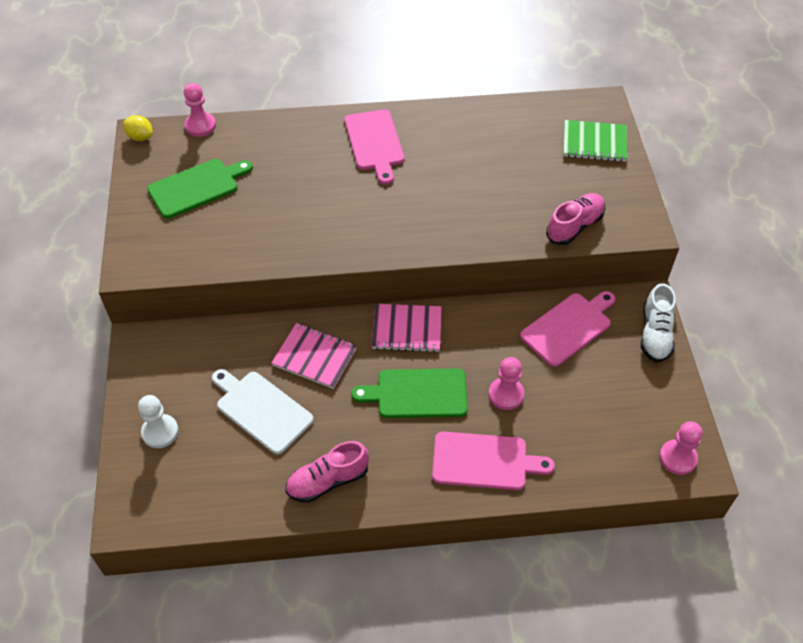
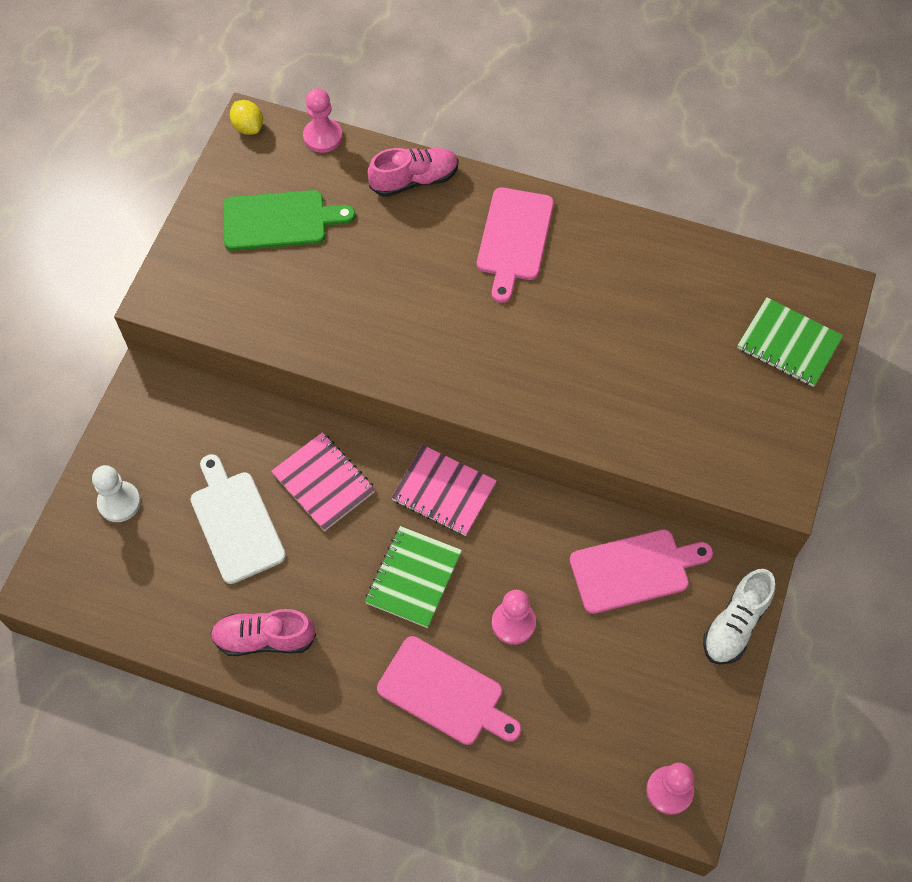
camera: 25 degrees right, 10 degrees up
(417, 394) = (413, 578): green cutting board -> green notebook
(574, 226) = (695, 451): pink shoe -> pink shoe (414, 180)

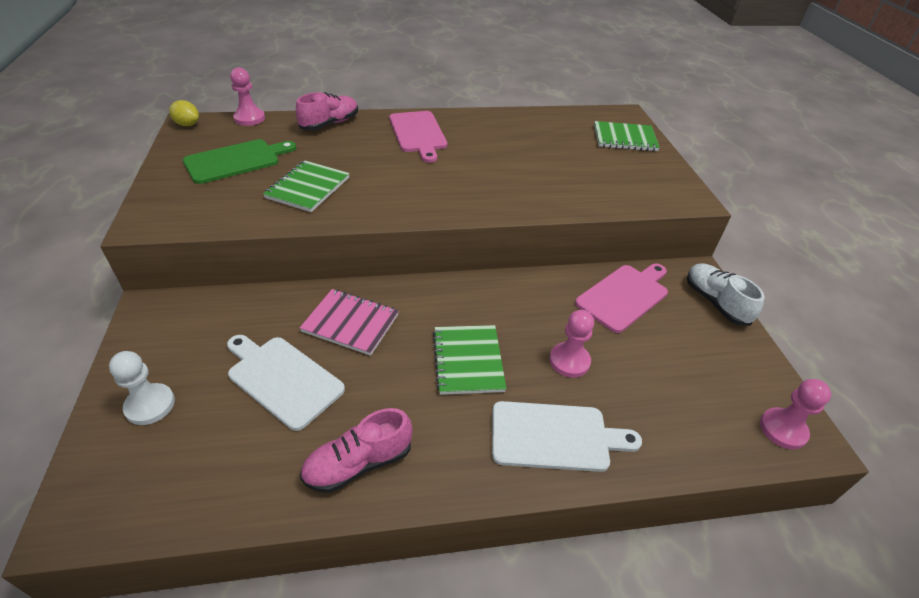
camera: 30 degrees left, 20 degrees down
(339, 299) = (308, 188): none -> green notebook
(444, 492) = (453, 297): pink notebook -> none
(445, 693) = (555, 436): pink cutting board -> white cutting board
(735, 624) = (715, 302): white shoe -> white shoe turned 150 degrees clockwise

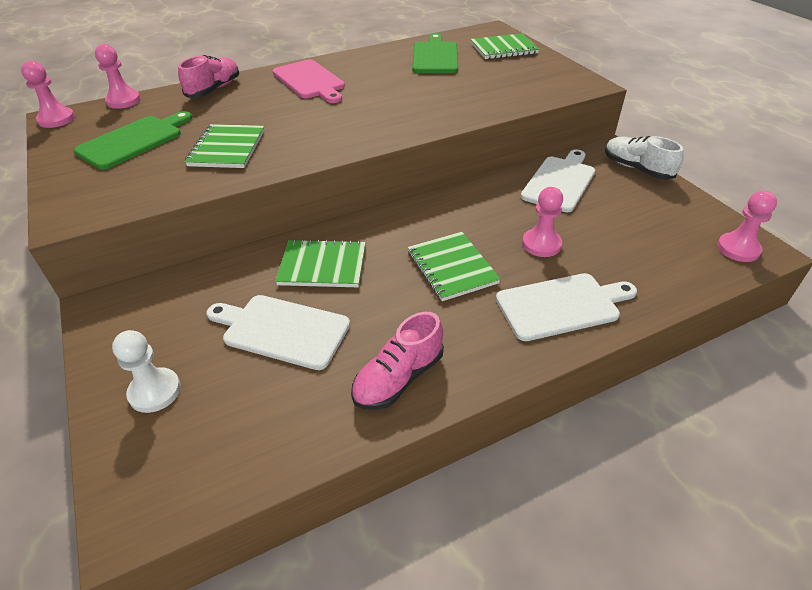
camera: 15 degrees left, 0 degrees up
(187, 124) = (56, 119): yellow lemon -> pink pawn
(350, 323) = (322, 266): pink notebook -> green notebook
(550, 132) = (435, 56): none -> green cutting board
(624, 296) = (559, 182): pink cutting board -> white cutting board

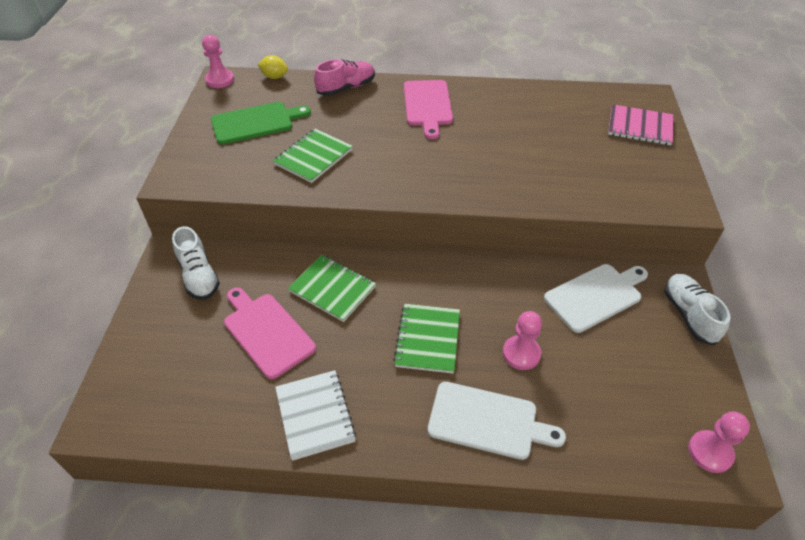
camera: 30 degrees right, 5 degrees up
(123, 101) = (274, 77): pink pawn -> yellow lemon
(155, 391) = (161, 339): white pawn -> none
(156, 313) = (199, 276): none -> white shoe
(281, 330) = (266, 332): white cutting board -> pink cutting board
(398, 378) = (315, 415): pink shoe -> white notebook
(435, 56) = (562, 114): green cutting board -> none
(503, 48) = (640, 127): green notebook -> pink notebook

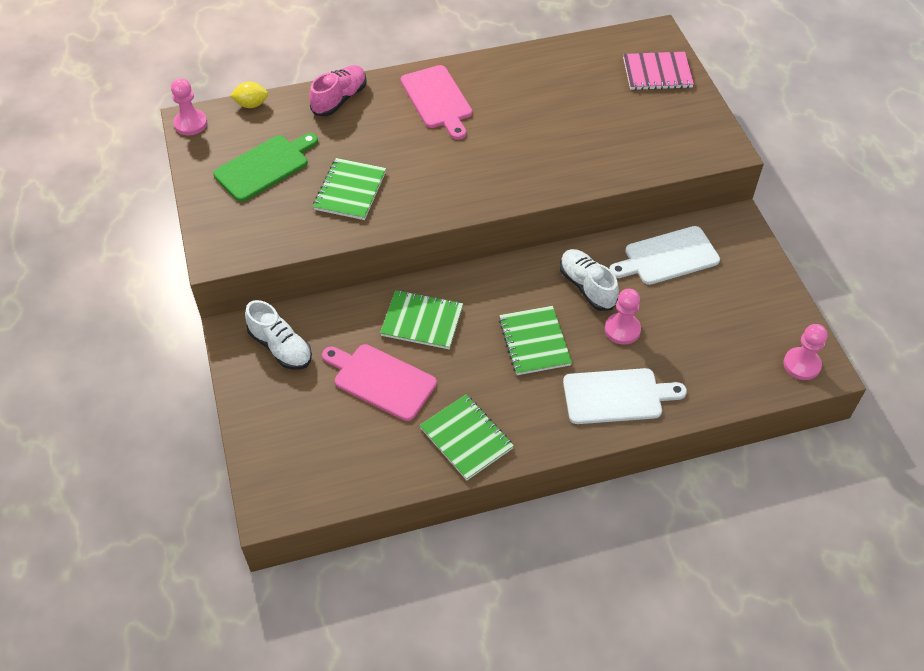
camera: 20 degrees left, 5 degrees up
(315, 415) = (466, 438): white notebook -> green notebook
(595, 296) = (667, 257): white cutting board -> white cutting board turned 150 degrees counterclockwise
(689, 315) = (753, 252): white shoe -> white shoe (587, 287)

